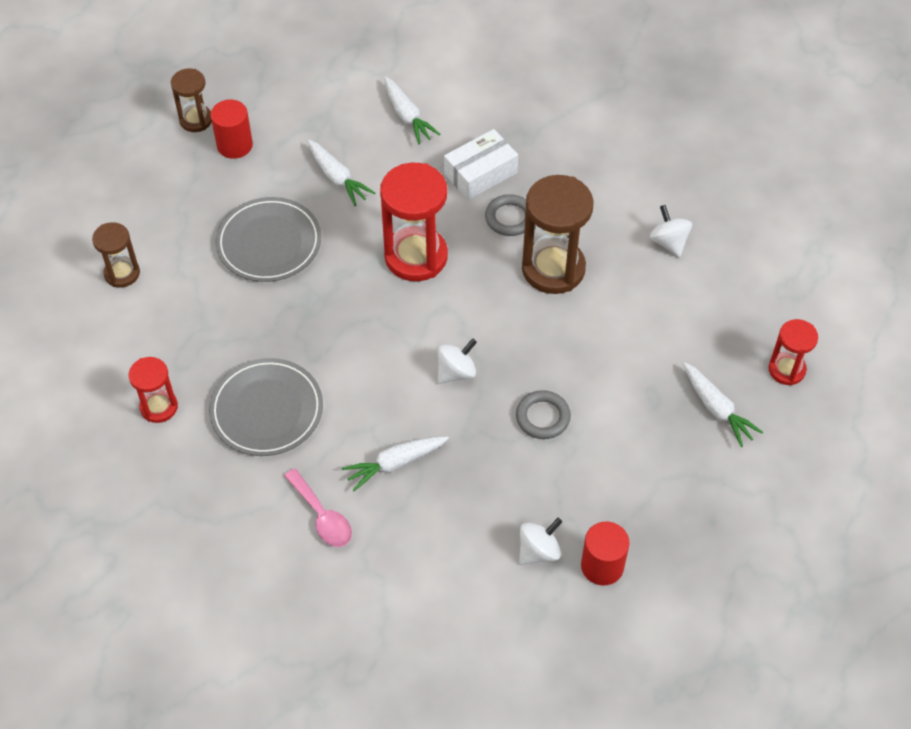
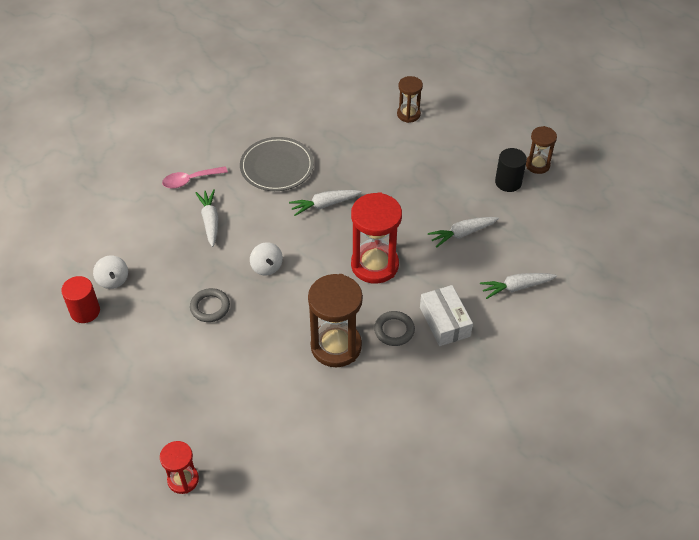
camera: 105 degrees right, 5 degrees down
(159, 407) = (299, 119): red hourglass -> none
(234, 145) = (508, 182): red cylinder -> black cylinder
(269, 243) = (412, 187): grey plate -> none
(668, 242) = (336, 434): white spinning top -> none
(717, 409) = (170, 417): white carrot -> white carrot (324, 205)

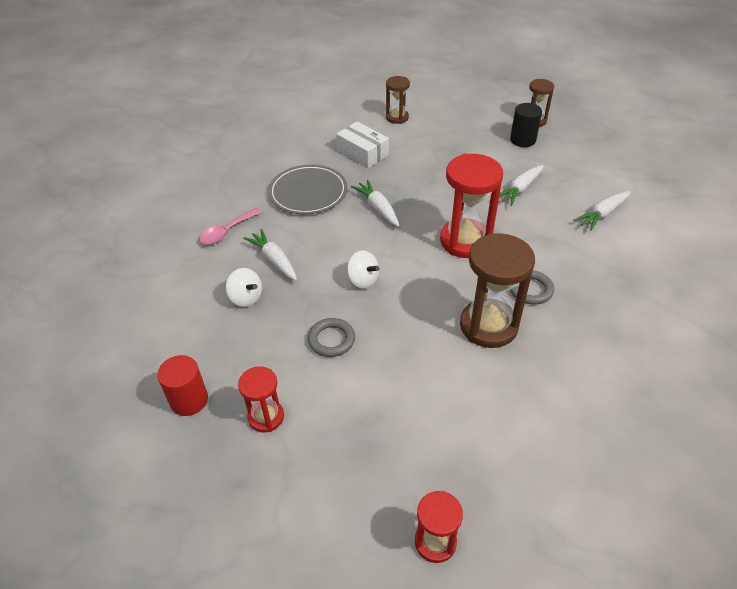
camera: 25 degrees left, 5 degrees down
(113, 280) = (203, 354): white spinning top -> white spinning top (246, 298)
(128, 346) = (266, 417): none -> red hourglass
(324, 205) = (378, 208): white carrot -> white carrot turned 105 degrees clockwise
(444, 322) = (568, 265): white box -> white box (362, 153)

